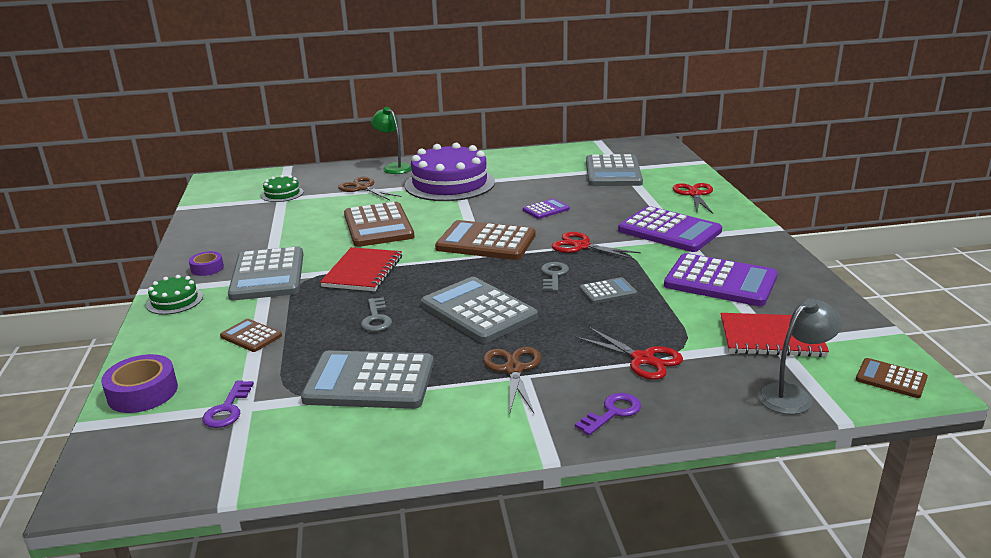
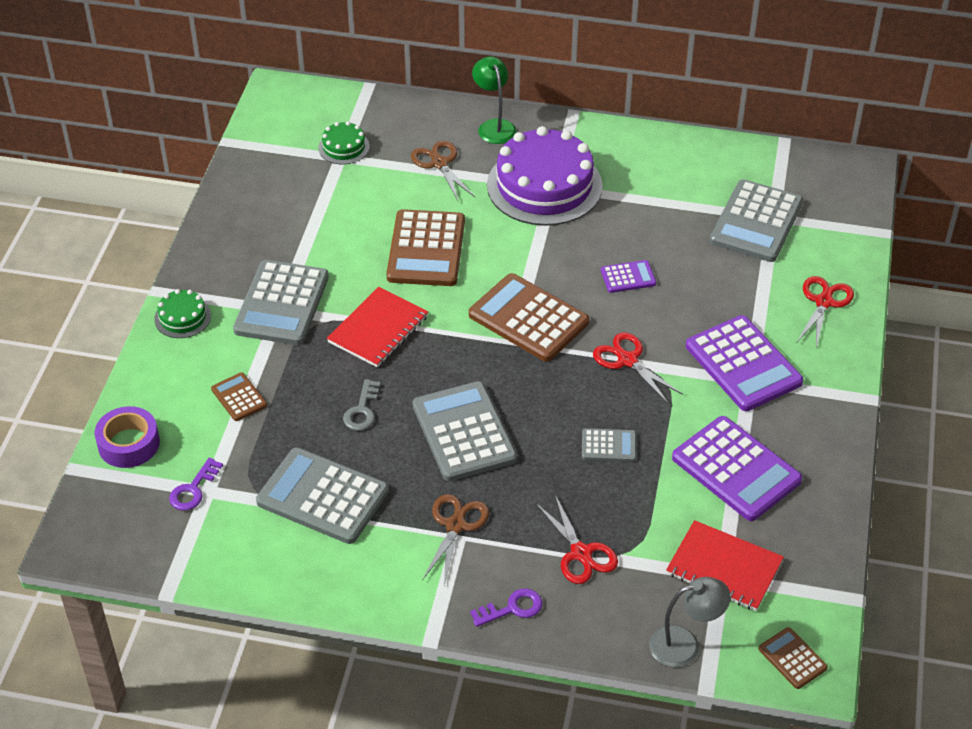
camera: 20 degrees right, 20 degrees up
(207, 268) = (226, 272): purple tape -> none
(553, 275) = (568, 401): grey key -> none

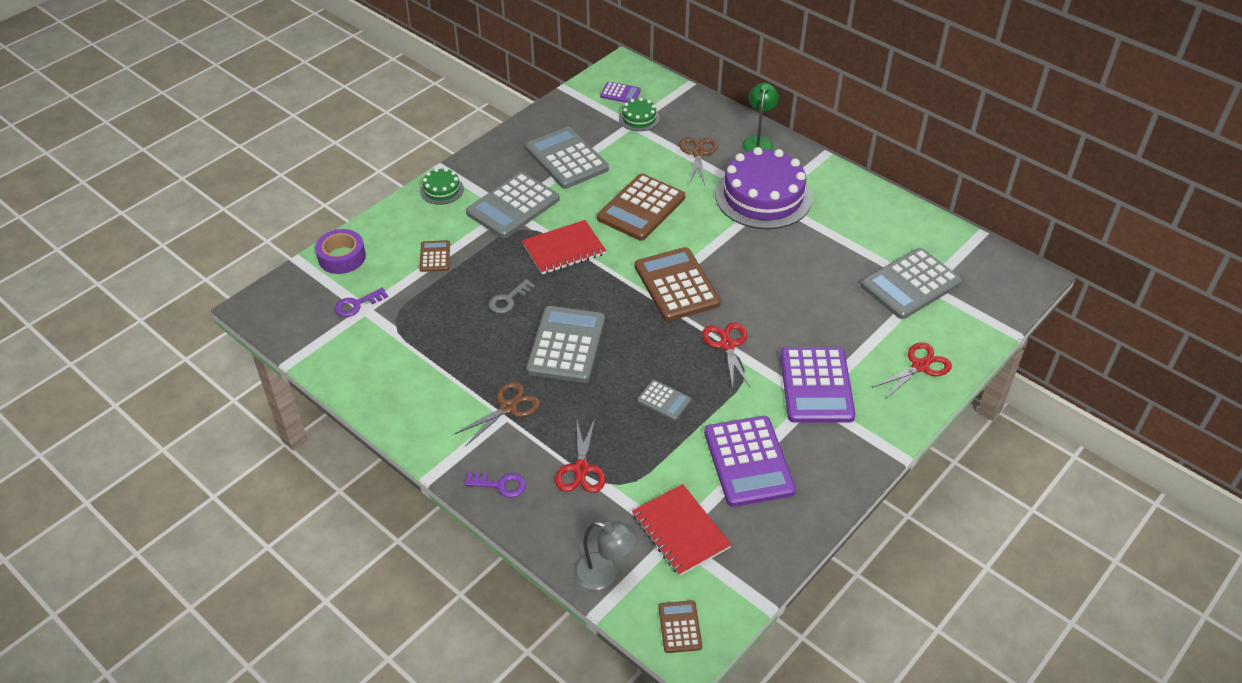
camera: 30 degrees right, 0 degrees up
(323, 496) = (435, 346): grey calculator -> grey calculator (566, 159)
(628, 277) = (775, 285): purple calculator -> purple calculator (620, 93)

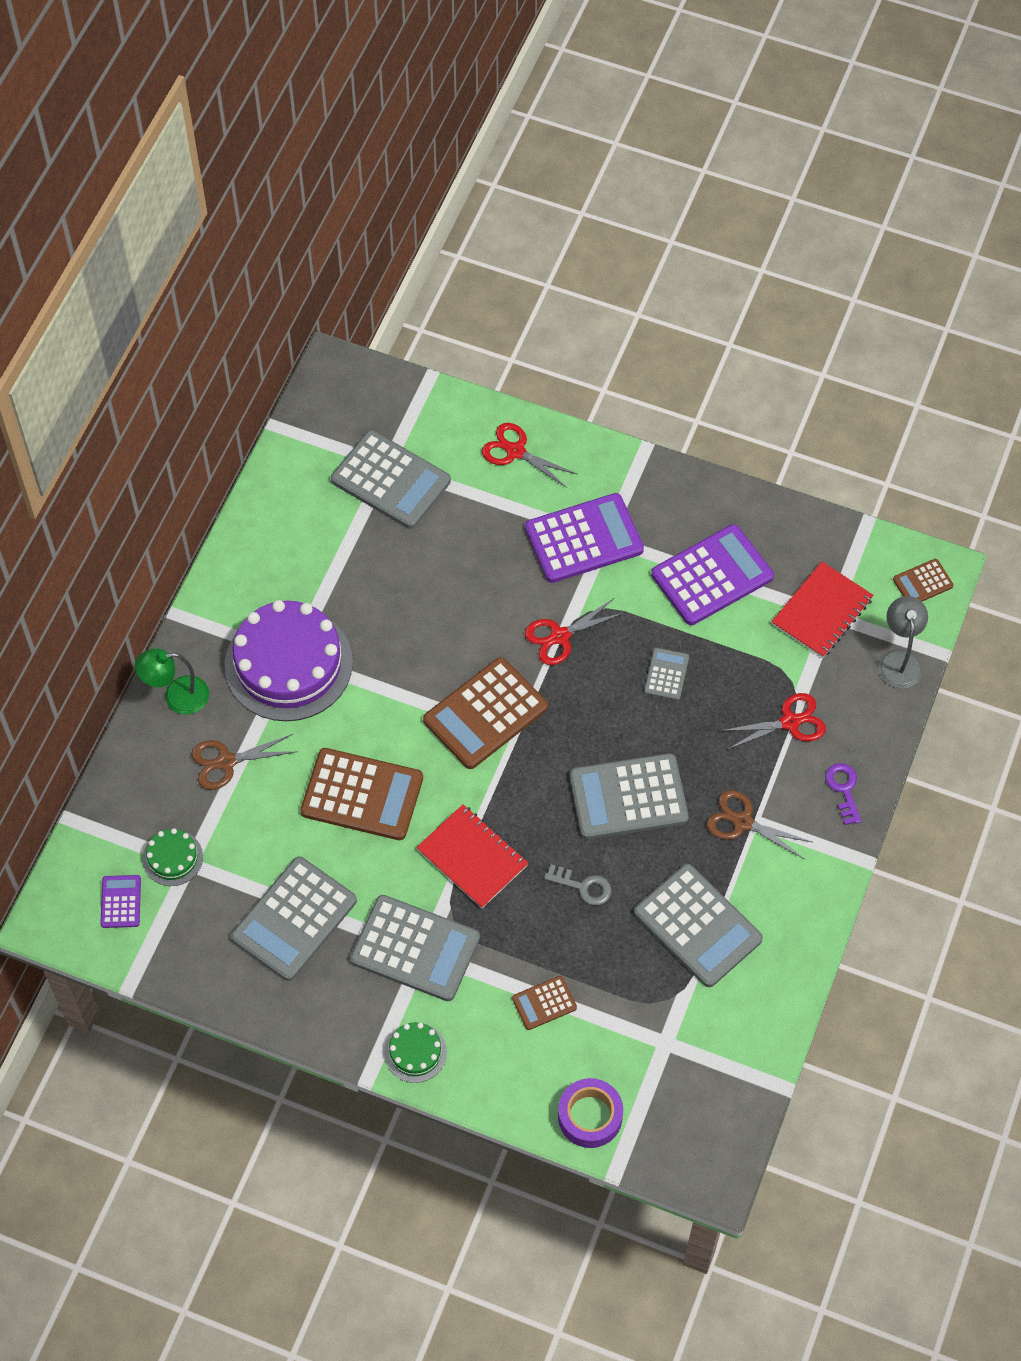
camera: 110 degrees left, 15 degrees up
(357, 304) = (661, 1056): purple key -> none
(439, 353) = (697, 926): none -> grey calculator

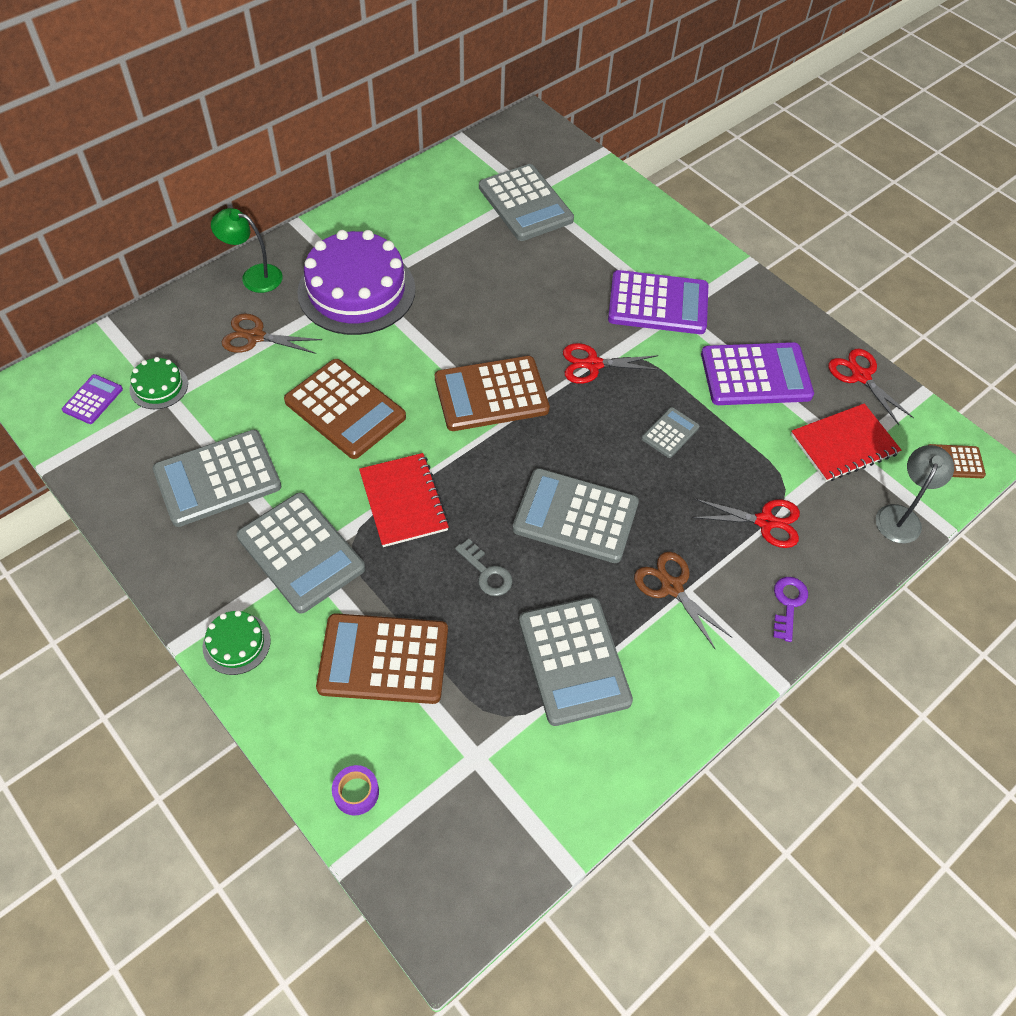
camera: 25 degrees right, 5 degrees down
(515, 451) = (638, 223): red scissors -> red scissors (861, 376)
(544, 1003) = (383, 659): brown calculator -> brown calculator, size x2.03
(590, 1116) = (356, 792): purple tape -> purple tape, size x0.62

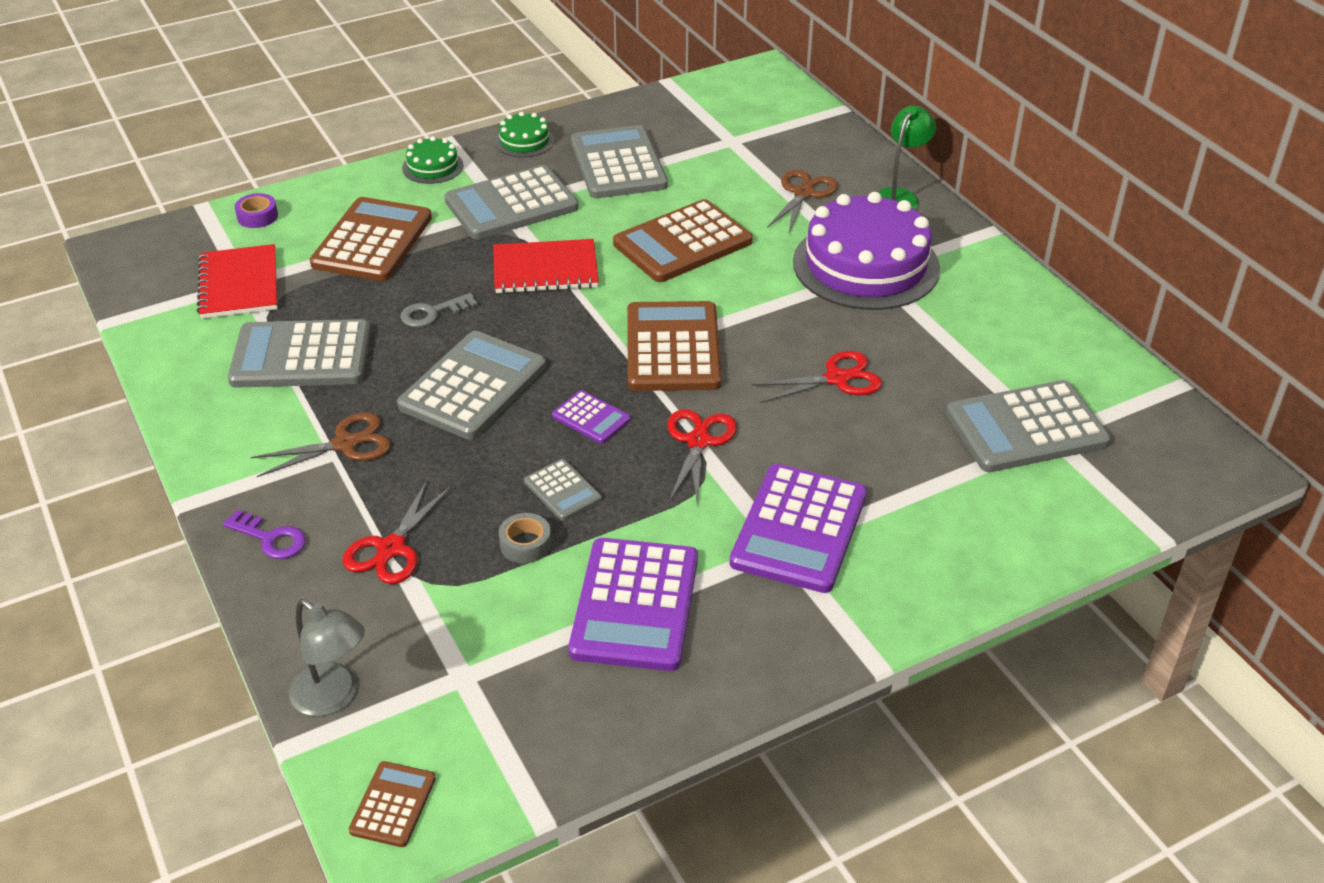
camera: 105 degrees right, 15 degrees down
(93, 399) = (739, 102): purple calculator -> purple calculator (591, 418)
(159, 386) = (746, 136): green cake -> green cake (524, 141)
(728, 443) = (525, 544): none -> grey tape
(844, 444) = (477, 671): red notebook -> red notebook (239, 284)
(861, 376) = (596, 737): red scissors -> red scissors (837, 379)

